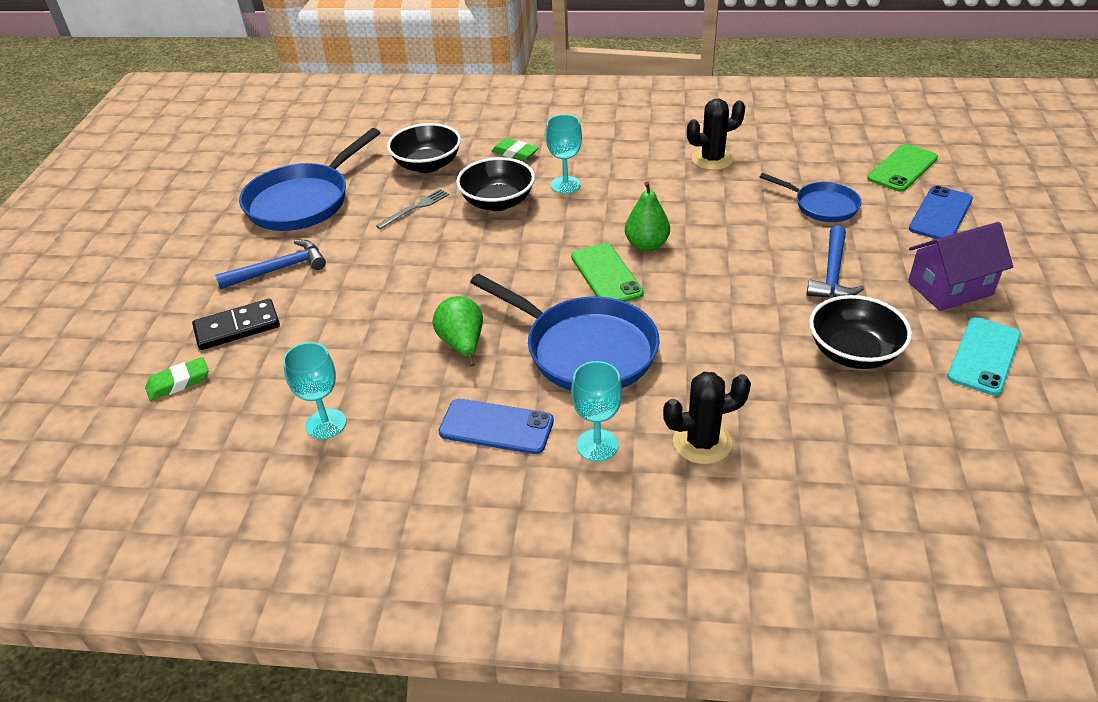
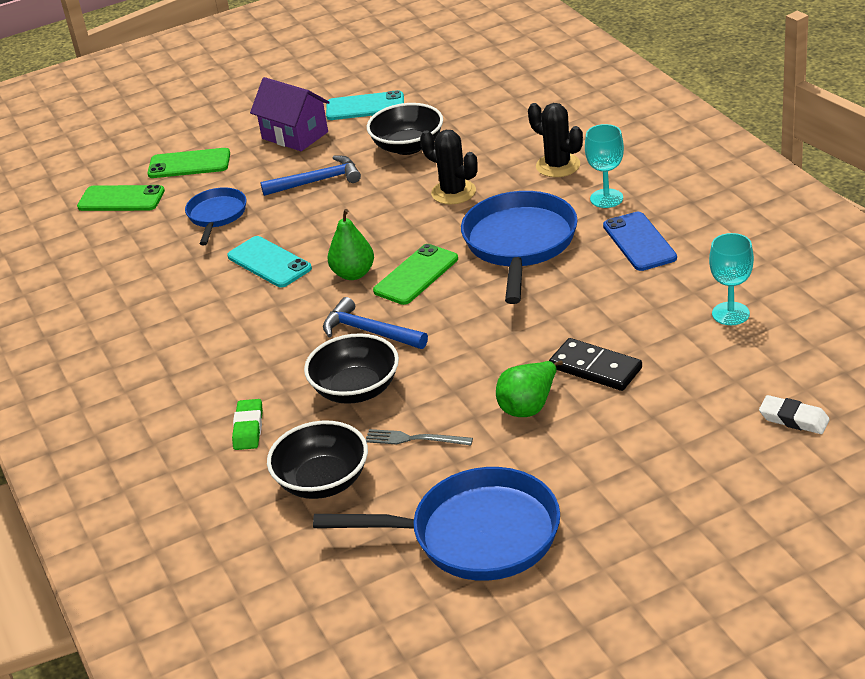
camera: 120 degrees left, 5 degrees down
(178, 382) = (793, 419): green eraser -> white eraser
(237, 327) = (699, 434): black domino -> black domino (595, 368)
(279, 269) = (599, 467): blue hammer -> blue hammer (369, 332)
(462, 344) = (577, 300): green pear -> green pear (529, 406)
(565, 185) = (288, 362): turquoise goblet -> none
(712, 159) = (172, 297): black cactus -> black cactus (453, 192)
(713, 211) = (269, 262): none -> turquoise phone
(940, 214) = (189, 164): blue phone -> green phone

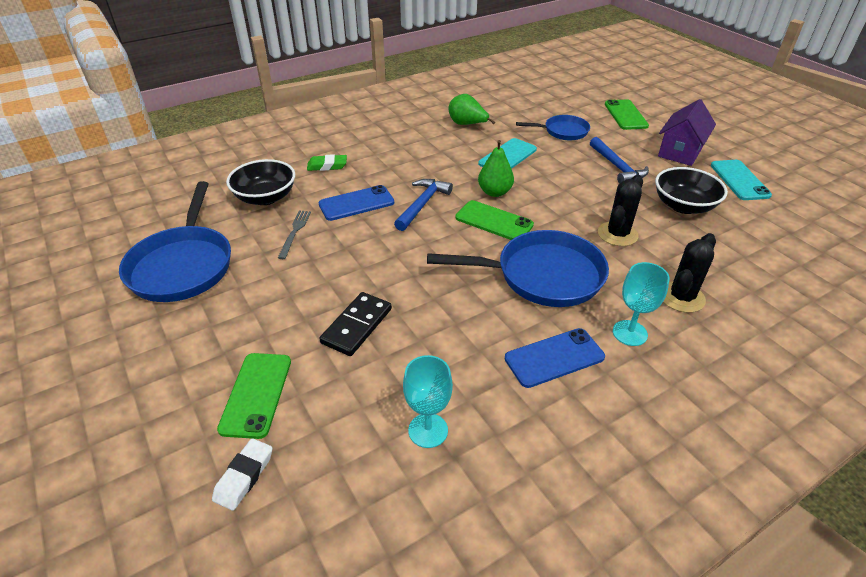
camera: 80 degrees right, 5 degrees up
(121, 199) = (576, 97): green phone -> green phone (256, 394)
(356, 389) = (356, 203): black bowl -> blue phone
(529, 406) = (316, 287): green pear -> green pear (467, 124)

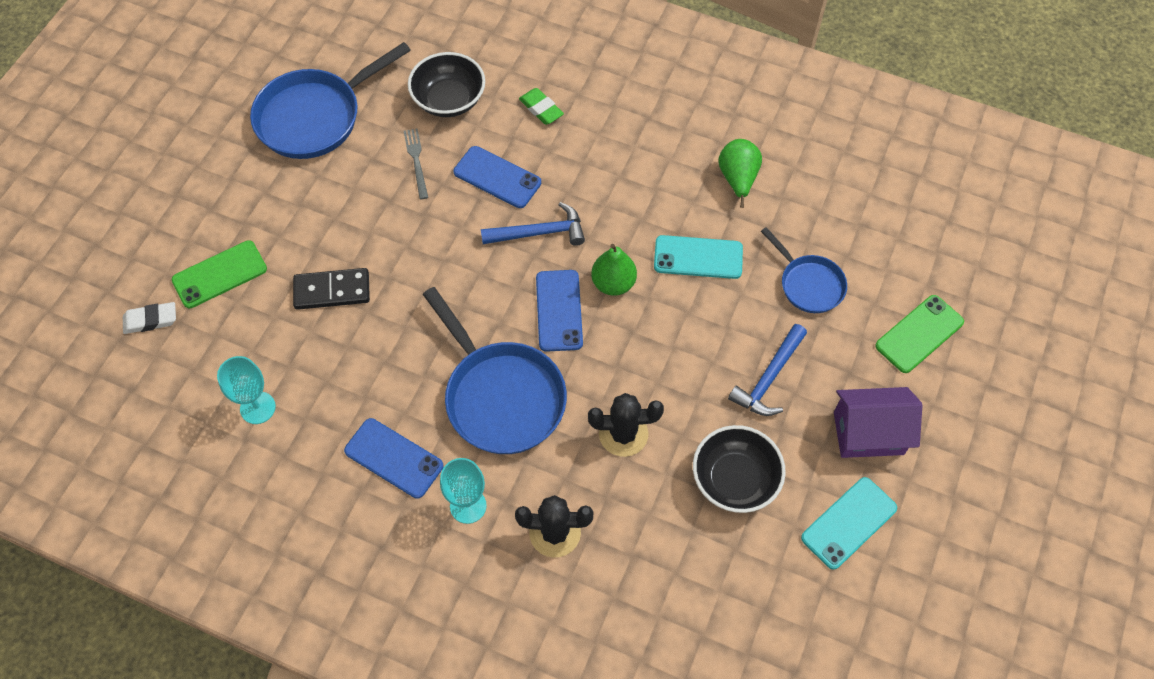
camera: 55 degrees right, 20 degrees up
(295, 232) = (416, 161): grey fork -> grey fork turned 75 degrees counterclockwise
(494, 221) = (559, 310): green phone -> blue phone

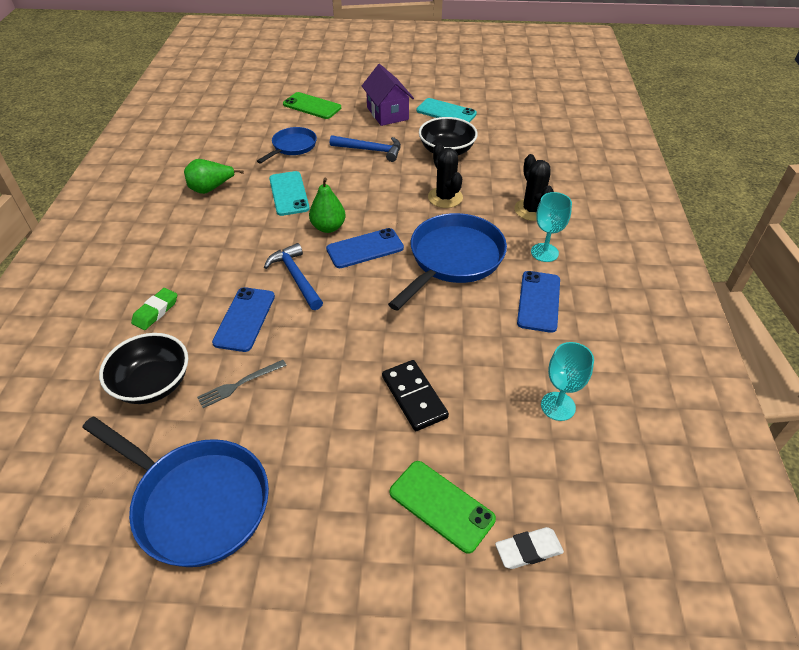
camera: 110 degrees left, 15 degrees down
(150, 320) = (528, 550): white eraser -> white eraser turned 75 degrees counterclockwise

